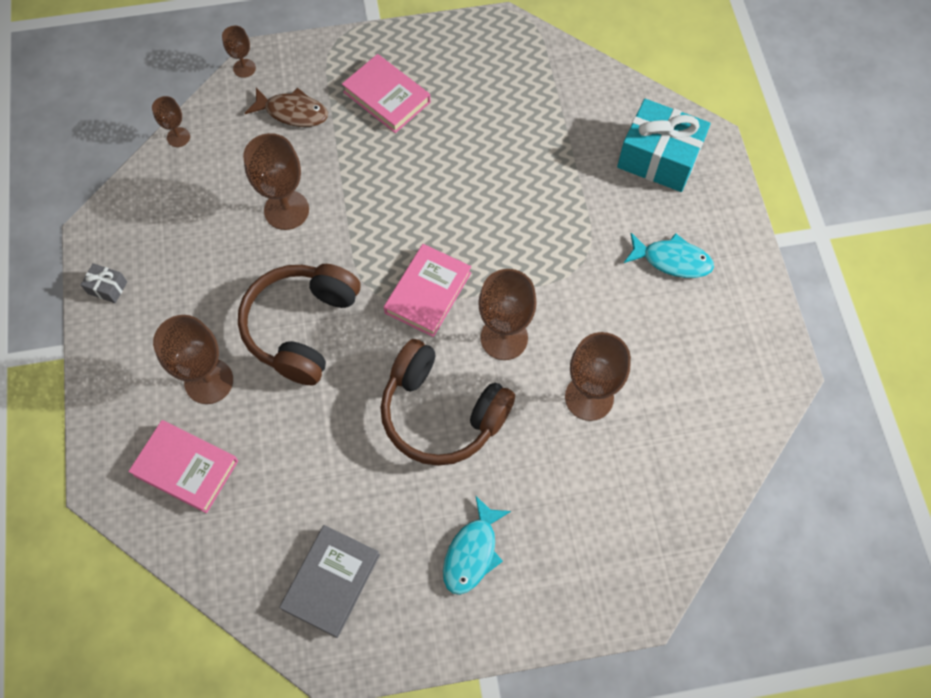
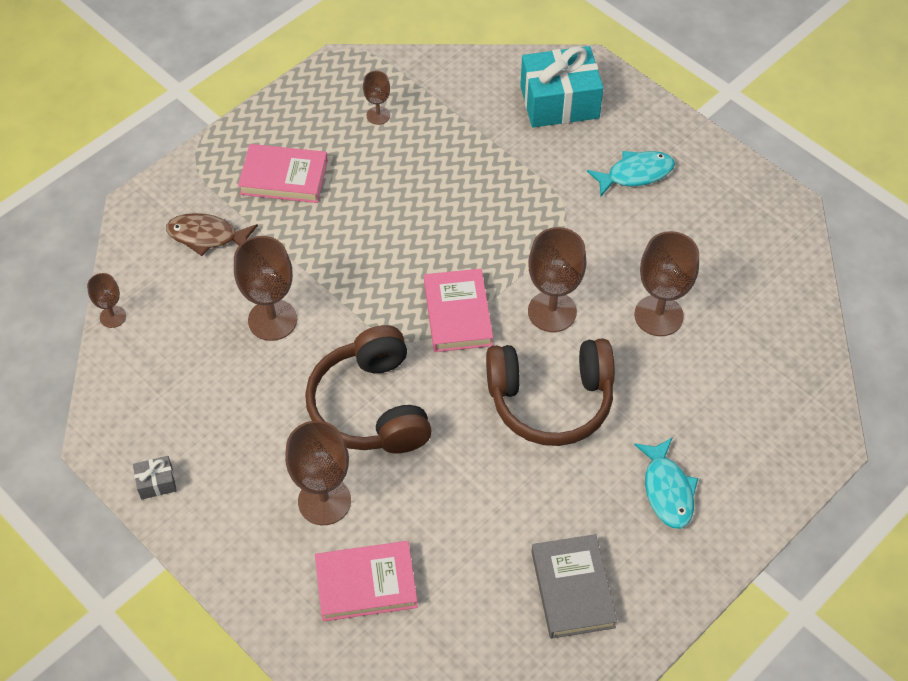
camera: 35 degrees left, 10 degrees down
(244, 68) = (126, 224): brown goblet -> brown goblet (378, 115)
(293, 112) = (207, 236): brown fish -> brown fish turned 150 degrees counterclockwise

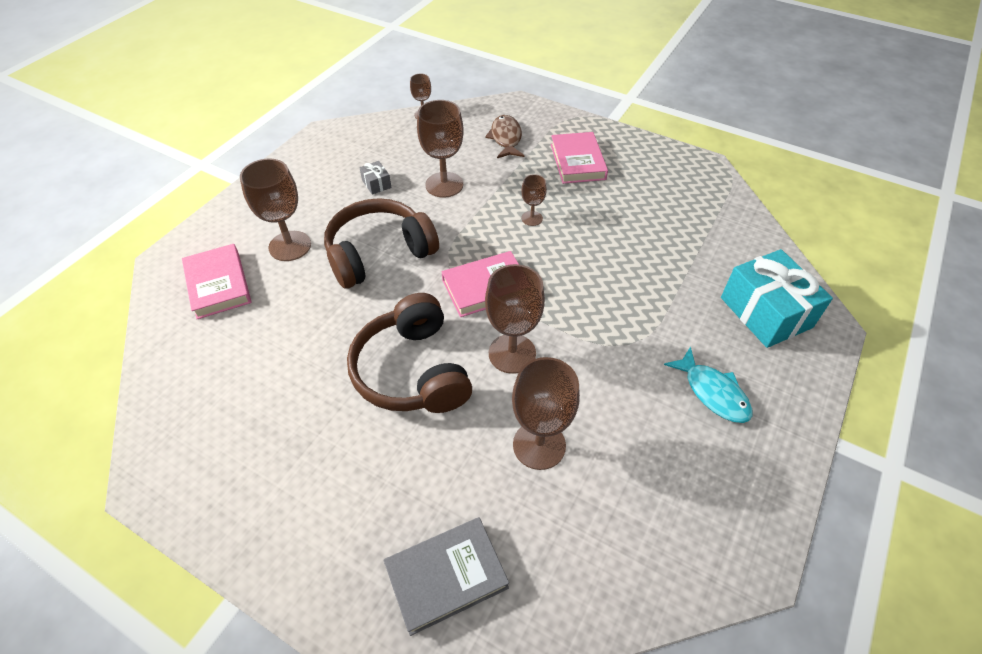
camera: 75 degrees right, 5 degrees down
(156, 482) = (296, 163): grey gift -> grey gift (376, 184)
(378, 115) = (669, 197): brown goblet -> brown goblet (532, 218)
(572, 589) = (212, 425): grey book -> grey book (446, 576)
(667, 490) = (326, 489): turquoise fish -> none

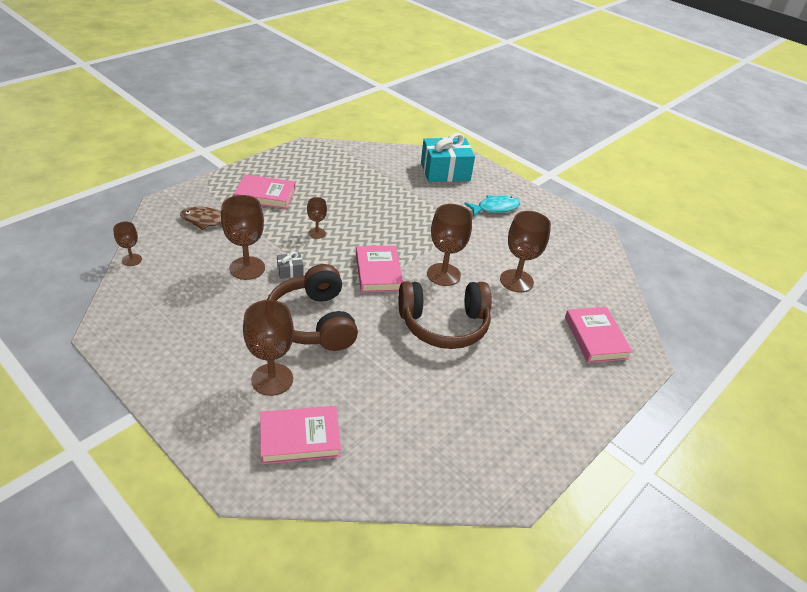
camera: 80 degrees left, 10 degrees down
(376, 184) = (218, 308): grey gift -> grey gift (290, 271)
(446, 576) = (595, 338): grey book -> pink book

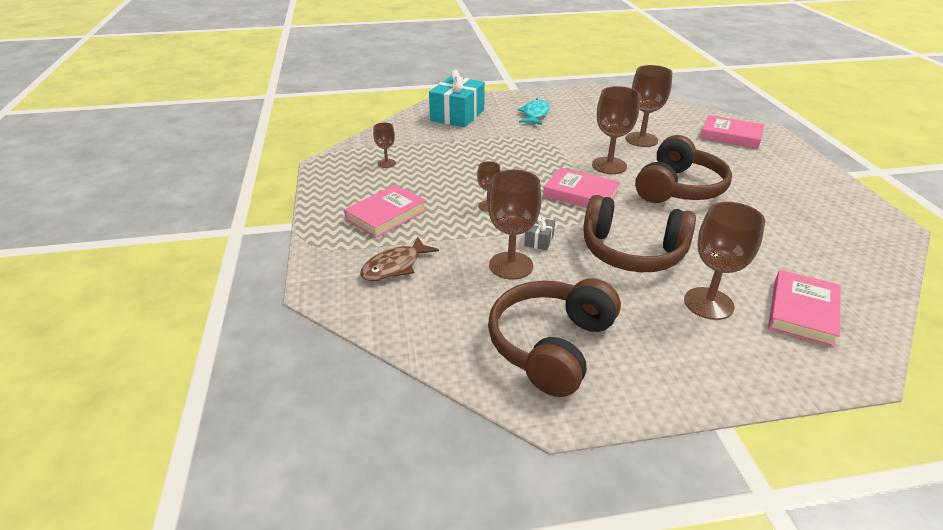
camera: 50 degrees left, 5 degrees down
(132, 260) = (417, 348): brown goblet -> brown goblet (386, 163)
(168, 313) = (551, 345): none -> brown headphones

